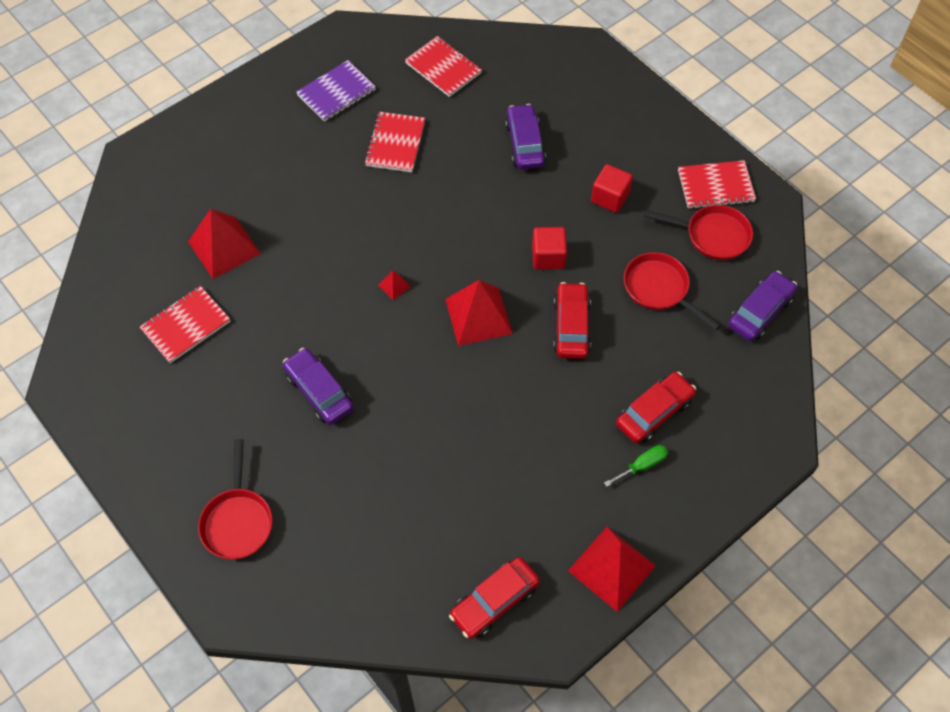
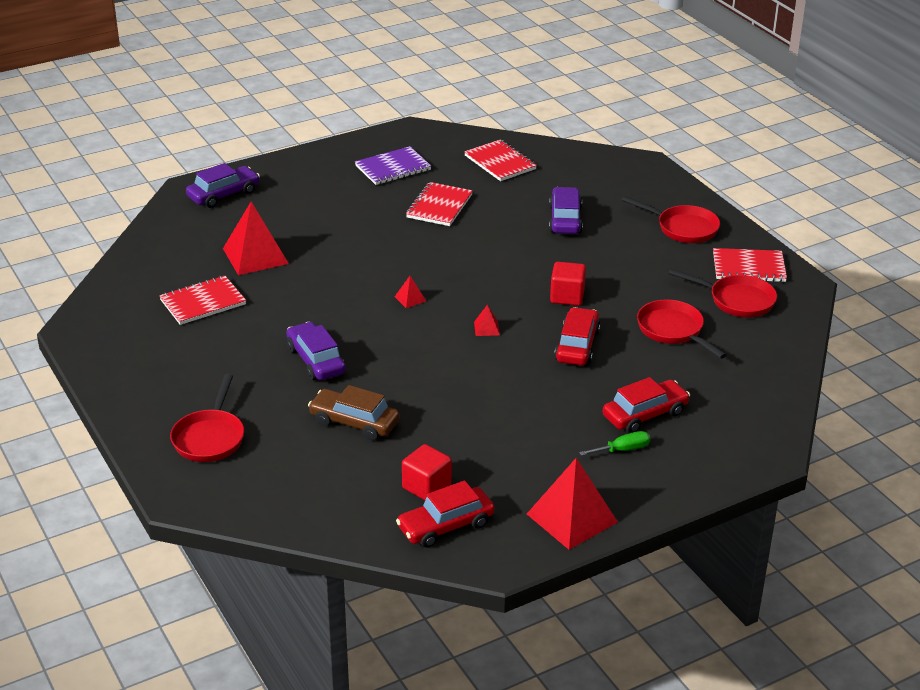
camera: 10 degrees right, 25 degrees down
(376, 473) = (354, 422): none -> brown car
(478, 316) = (486, 328): red pyramid -> red pyramid, size x0.43
(610, 198) = (640, 264): red cube -> red cube (426, 487)
(642, 139) = (683, 228): none -> red pan
(760, 312) = (772, 358): purple car -> purple car (223, 194)

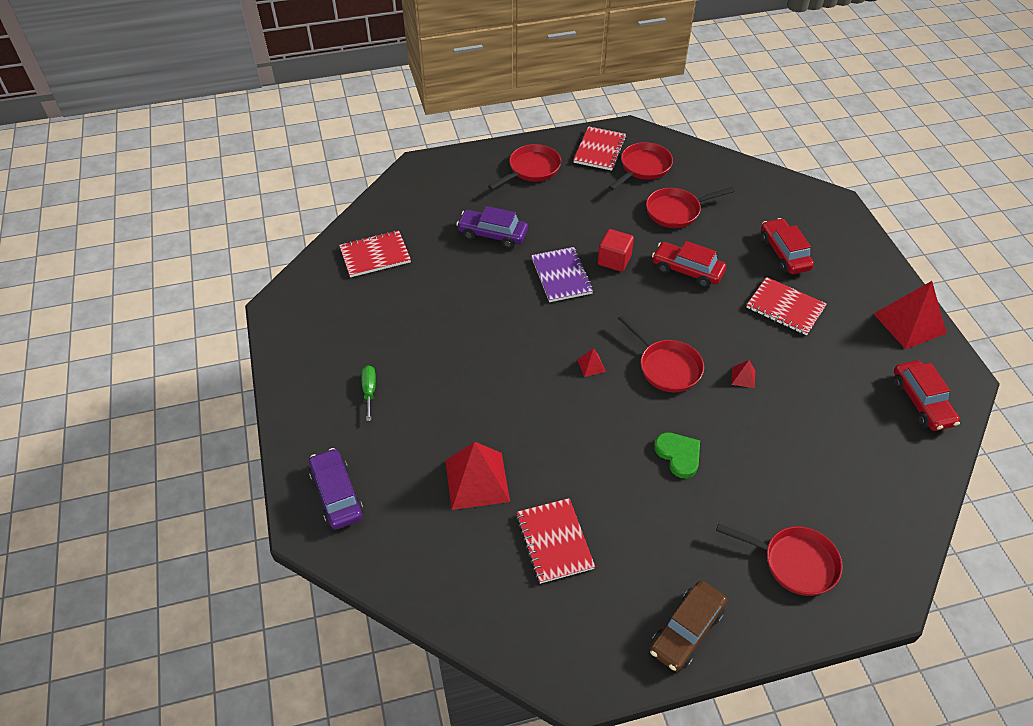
camera: 75 degrees left, 15 degrees up
(316, 360) = (678, 455): purple car -> green heart
(354, 422) = (779, 441): brown car -> brown car (686, 630)
(393, 168) = (348, 336): purple notebook -> purple notebook (561, 276)
(426, 344) = (666, 367): none -> red pan
(426, 487) = (871, 405): red cube -> none
(439, 206) = (437, 314): red notebook -> red notebook (785, 307)
(486, 328) = (650, 321): red pyramid -> red pyramid (743, 377)
(623, 450) = (827, 276): green screwdriver -> green screwdriver (369, 391)

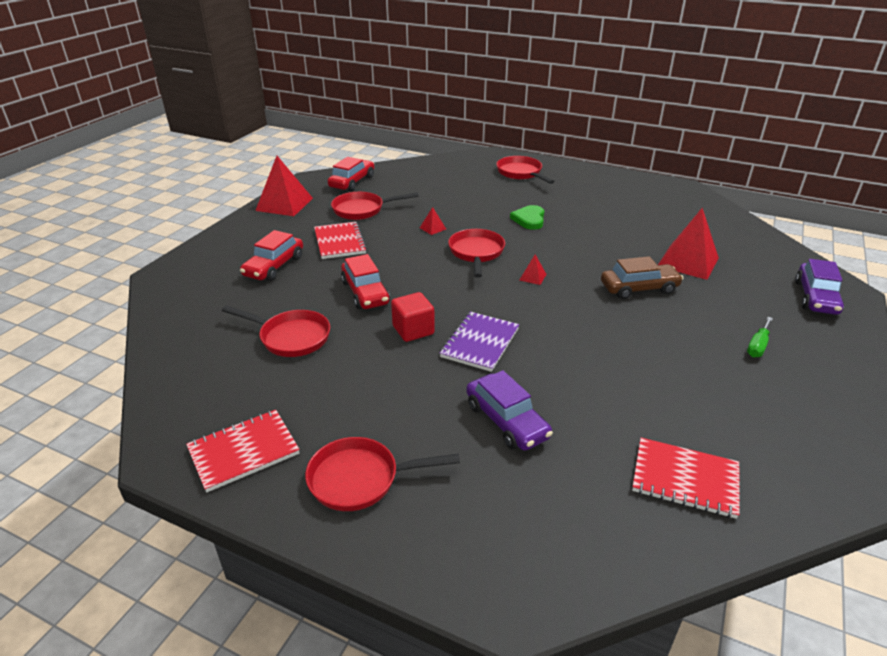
camera: 140 degrees left, 15 degrees down
(554, 541) = (653, 222): red notebook -> none
(643, 168) = (240, 397): red pan -> red pan (362, 210)
(686, 630) = (607, 178): brown car -> brown car (639, 288)

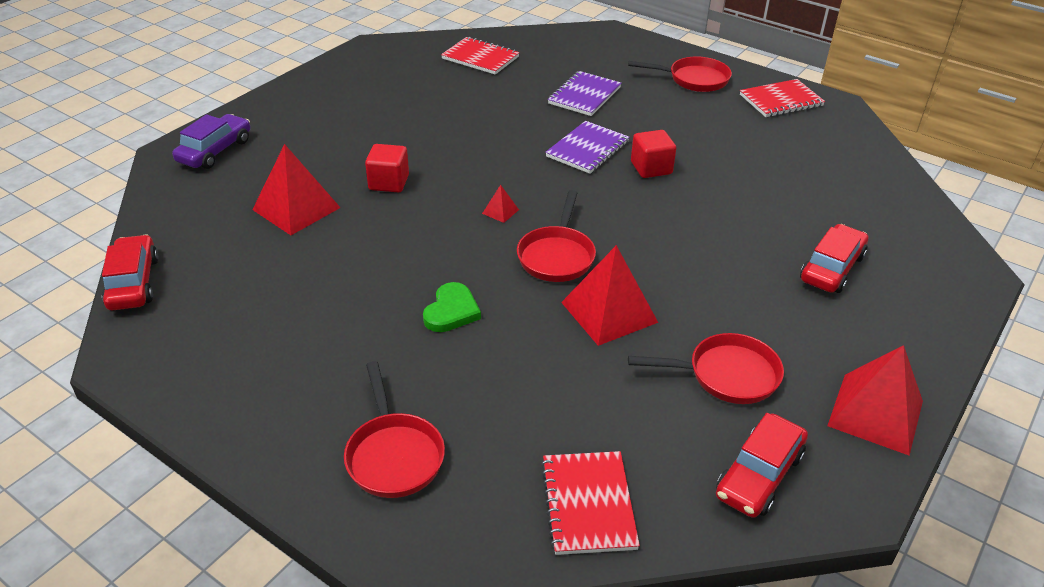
camera: 170 degrees left, 5 degrees up
(291, 337) = (775, 175): red pan -> none
(339, 242) = (751, 302): red notebook -> red notebook (588, 504)
(365, 293) = (704, 215): red car -> red car (133, 283)
(432, 228) = (609, 312): red pyramid -> red pyramid, size x2.31
(506, 421) = (584, 95): purple car -> purple notebook
(639, 288) = (389, 182): brown car -> red cube
(757, 346) = (335, 118): green screwdriver -> none

